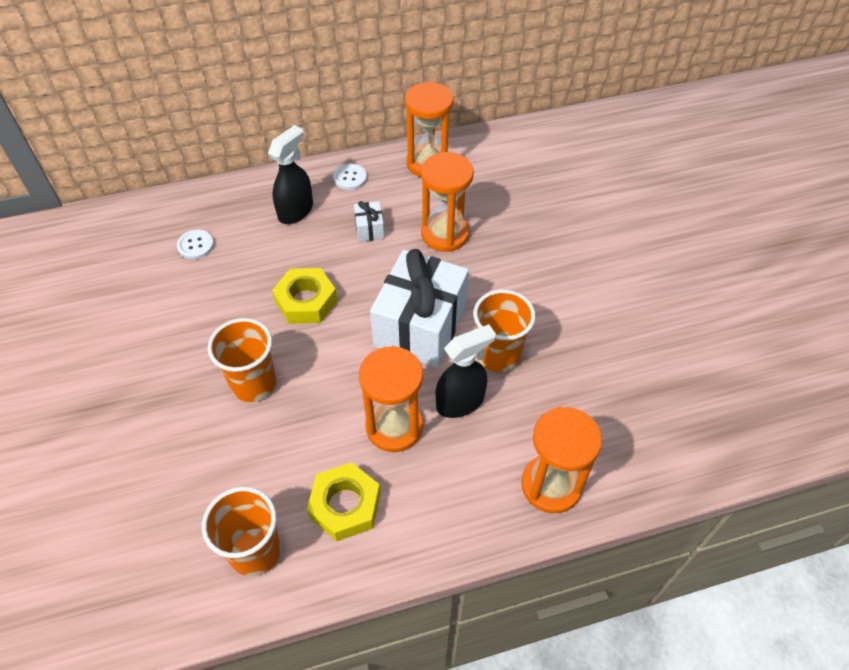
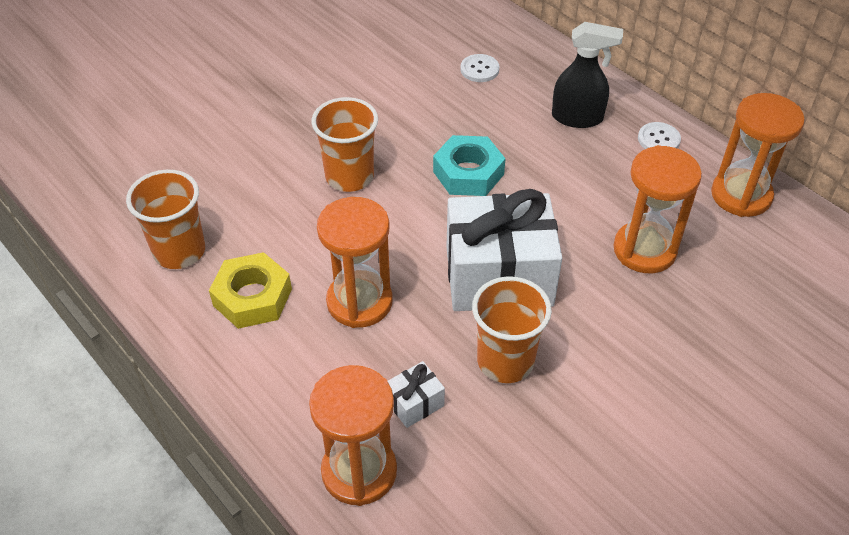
camera: 65 degrees right, 5 degrees down
(306, 301) = (468, 173): yellow nut -> turquoise nut
(369, 229) = (599, 183): white gift -> white gift (415, 403)
(460, 402) = (421, 348): black spray bottle -> none

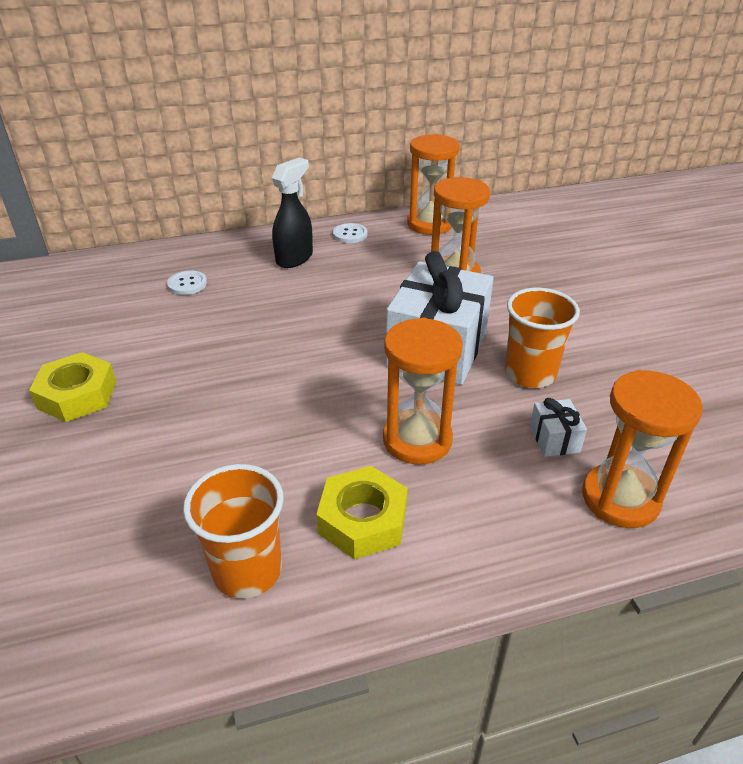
camera: 65 degrees left, 10 degrees down
(301, 83) = (77, 395): none -> yellow nut
(349, 176) = (248, 399): orange cup -> none
(468, 173) = (307, 328): turquoise nut -> none

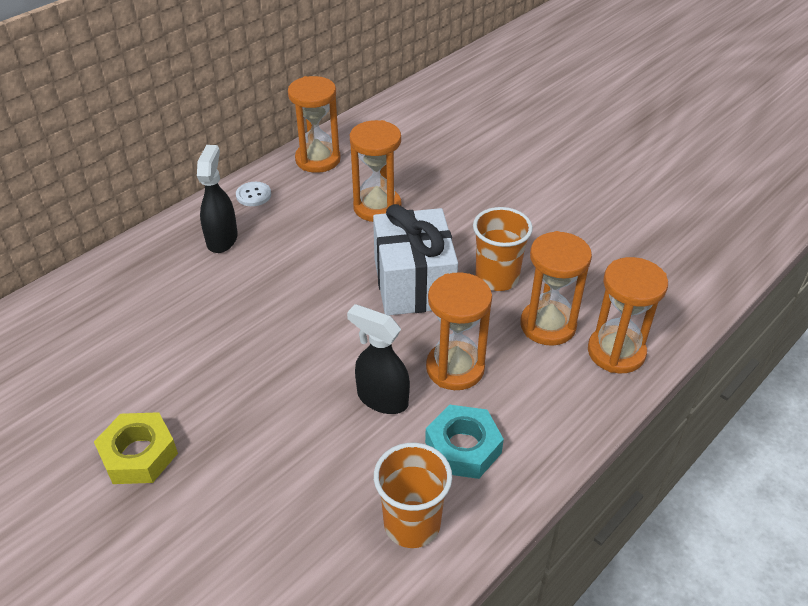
camera: 30 degrees left, 5 degrees up
(187, 284) = (141, 304): white button -> none
(320, 437) = (382, 399): none -> black spray bottle
(362, 520) = (463, 448): yellow nut -> turquoise nut
(554, 439) = (548, 325): white gift -> orange hourglass

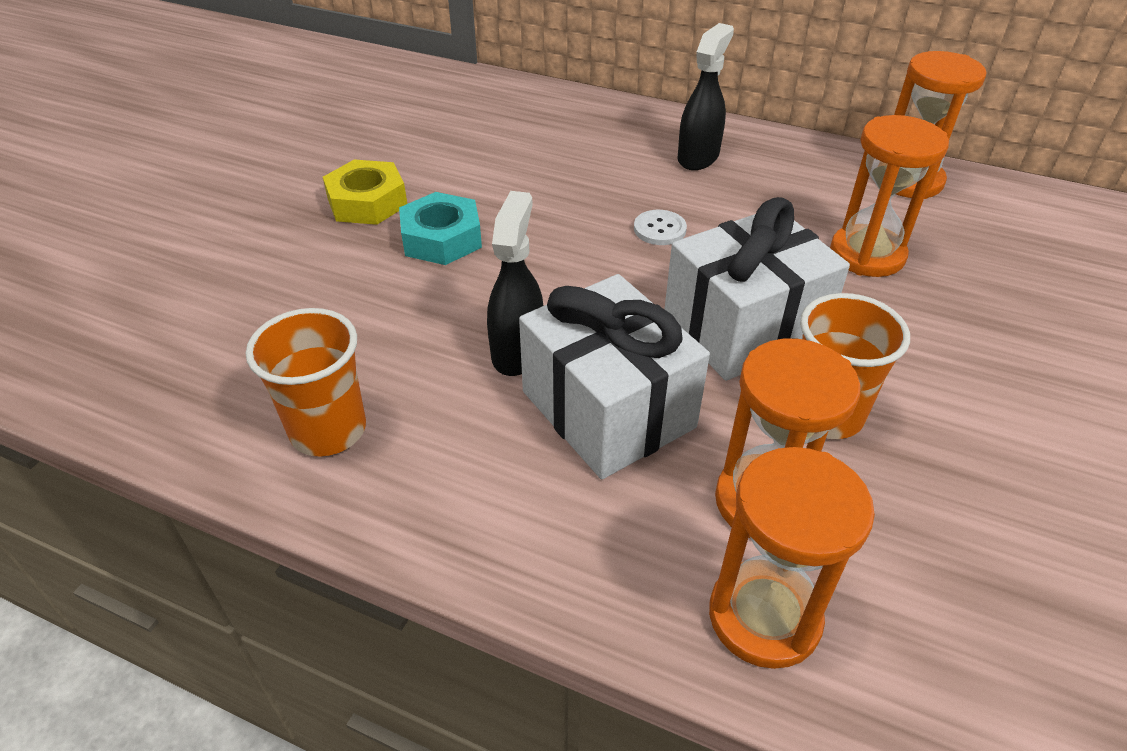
camera: 70 degrees right, 0 degrees up
(222, 239) = (698, 157): black spray bottle -> black spray bottle turned 45 degrees counterclockwise
(253, 195) = (791, 155): white button -> white button (659, 229)
(455, 368) = (608, 409): orange hourglass -> white gift
(463, 448) = (467, 452): turquoise nut -> turquoise nut (441, 238)

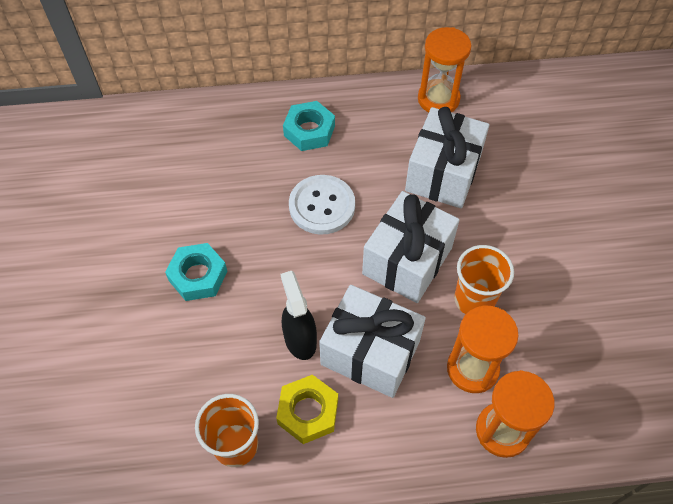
camera: 30 degrees left, 15 degrees up
(367, 202) = (127, 268): yellow nut -> yellow nut (308, 412)
(659, 229) = (322, 206): white button -> white button, size x1.95
(698, 157) = (309, 131): black spray bottle -> turquoise nut
(867, 255) = (443, 173): orange hourglass -> white gift

